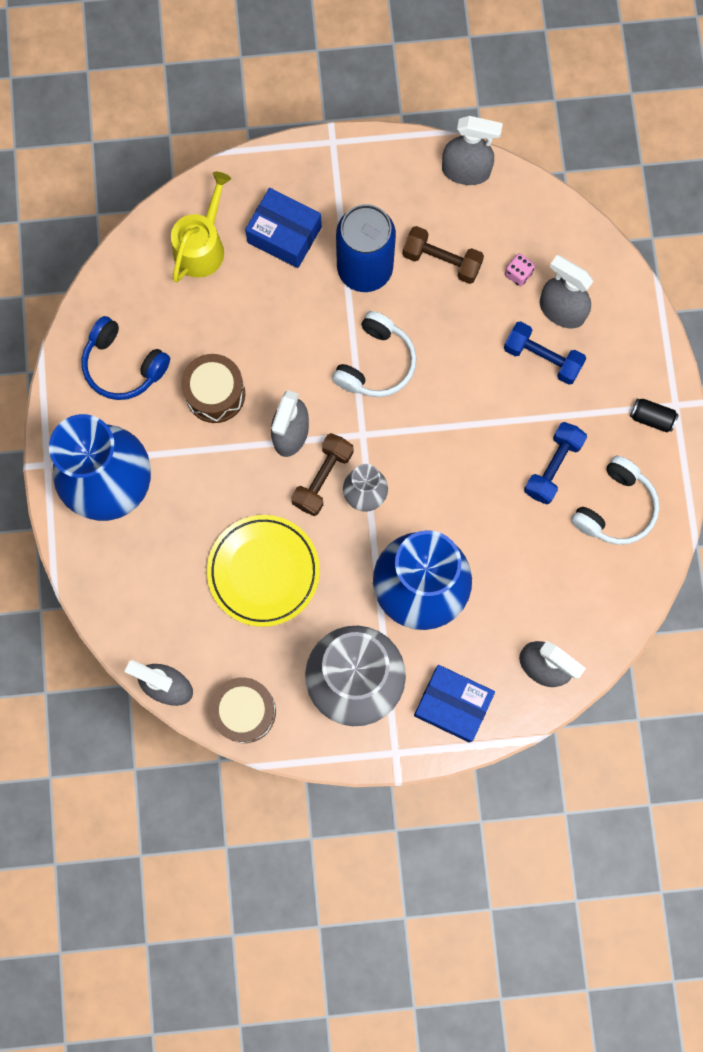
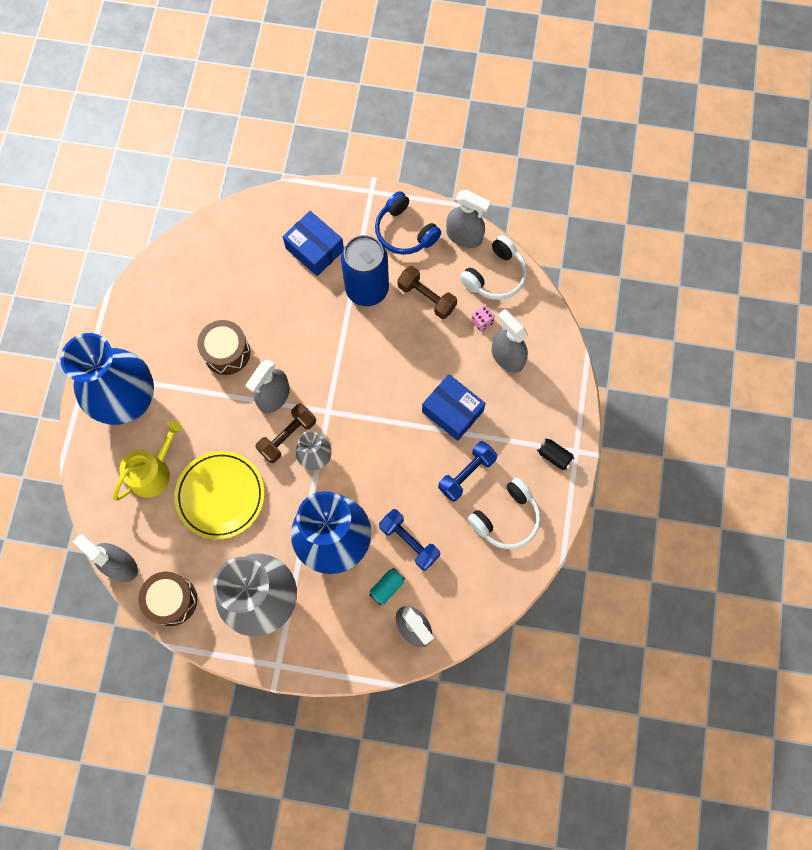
camera: 15 degrees right, 5 degrees down
(123, 365) = (166, 314): blue headphones -> blue headphones (405, 231)
(202, 246) = (251, 243): yellow watering can -> yellow watering can (153, 472)
(375, 363) = (354, 360): white headphones -> white headphones (495, 276)
(452, 704) = (334, 639): blue box -> blue box (452, 411)
(497, 627) = (387, 587): none -> turquoise can
(542, 358) = (482, 389): blue dumbbell -> blue dumbbell (409, 541)

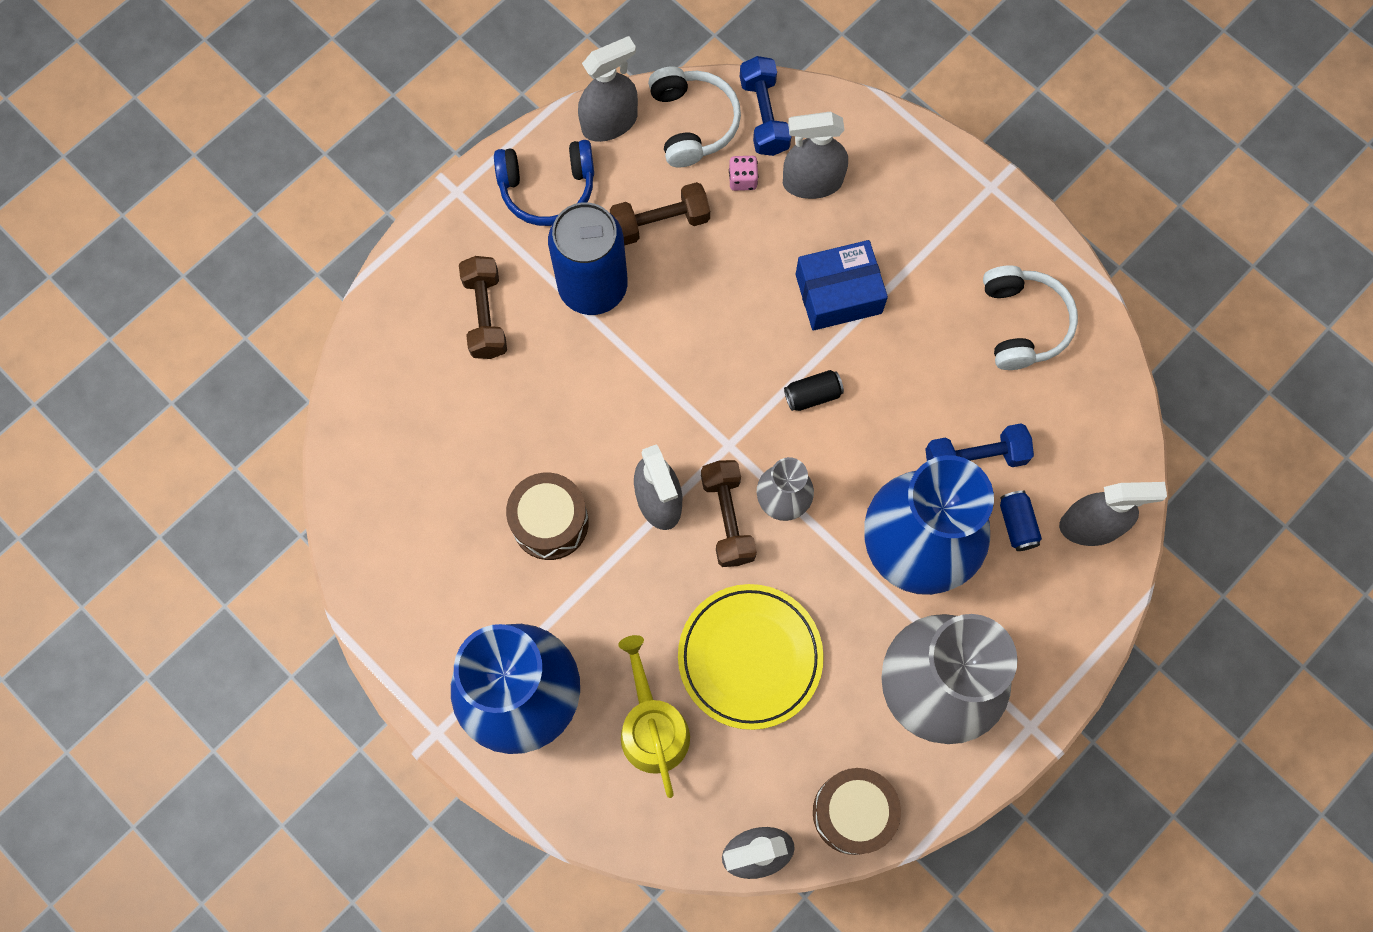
camera: 55 degrees left, 0 degrees up
(314, 249) = (485, 315): blue box -> brown dumbbell
(387, 587) = (1017, 524): turquoise can -> blue can
(466, 474) = (933, 331): blue dumbbell -> blue dumbbell (764, 116)
(554, 456) = (981, 215): black can -> black can (812, 395)

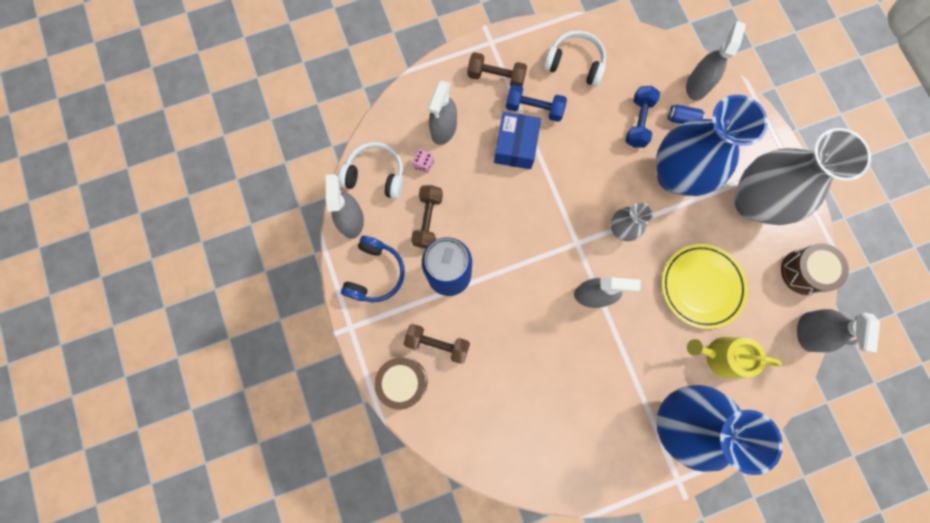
camera: 65 degrees left, 5 degrees up
(550, 522) = (580, 361): brown drum -> brown drum (403, 382)
(727, 518) = (618, 263): brown dumbbell -> brown dumbbell (496, 77)
(764, 116) = (391, 135): blue dumbbell -> blue dumbbell (534, 109)
(812, 395) = (567, 186): black can -> none

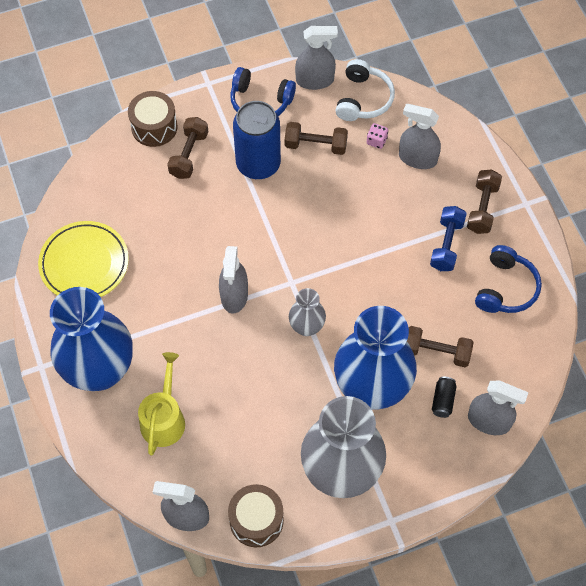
camera: 90 degrees right, 15 degrees down
(515, 146) = (401, 226): blue box -> none
(575, 64) = (505, 288): white headphones -> blue headphones
(638, 122) = (436, 352): blue dumbbell -> brown dumbbell
(682, 119) = (443, 400): blue can -> black can
(701, 286) = (241, 405): yellow plate -> yellow plate (84, 263)

